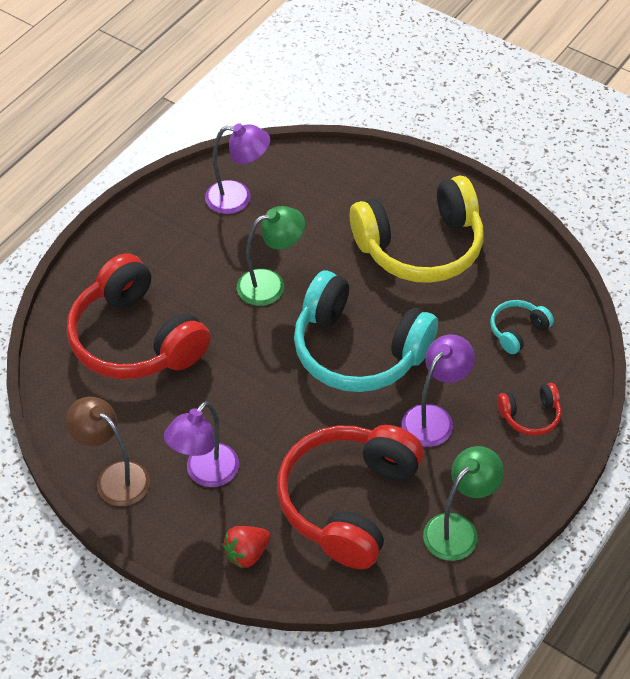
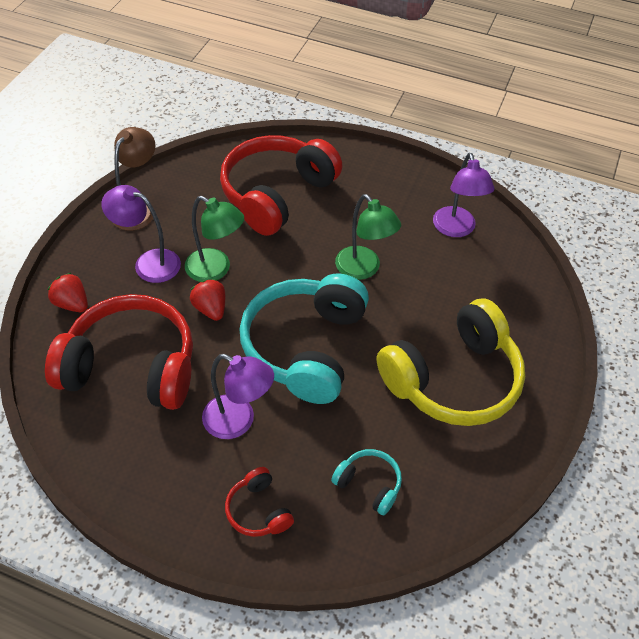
camera: 75 degrees right, 0 degrees up
(288, 423) = (210, 309): none -> red strawberry
(420, 246) = (453, 379): yellow headphones -> yellow headphones turned 90 degrees counterclockwise
(458, 529) = (110, 460): green lamp -> green lamp (216, 270)

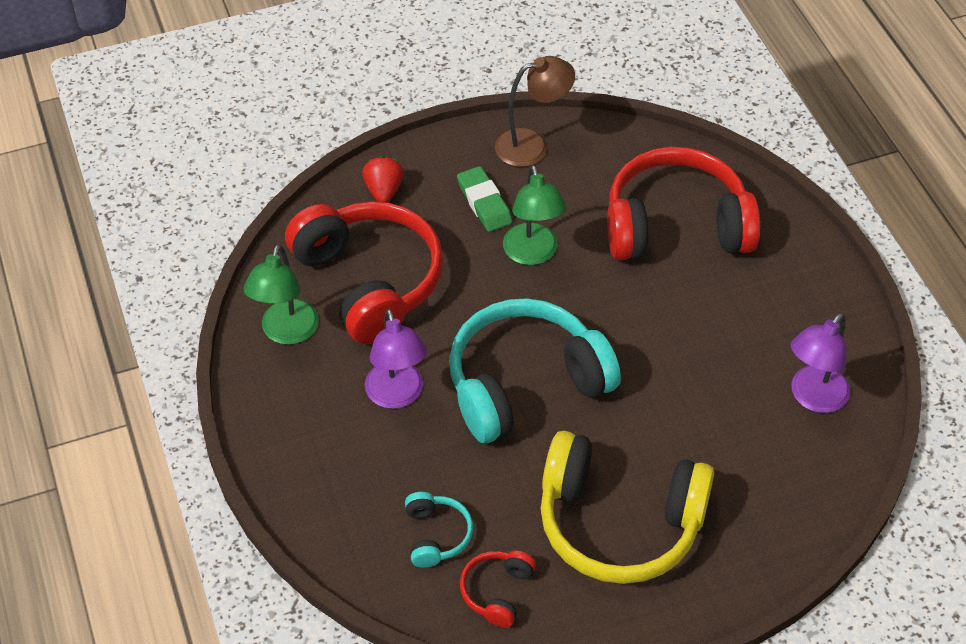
camera: 50 degrees right, 0 degrees up
(149, 263) = (484, 203): purple lamp -> green eraser
(210, 309) = (487, 285): red strawberry -> none
(258, 510) = (331, 474): red headphones -> red headphones (497, 592)
(363, 269) = (666, 360): green lamp -> green lamp (286, 332)

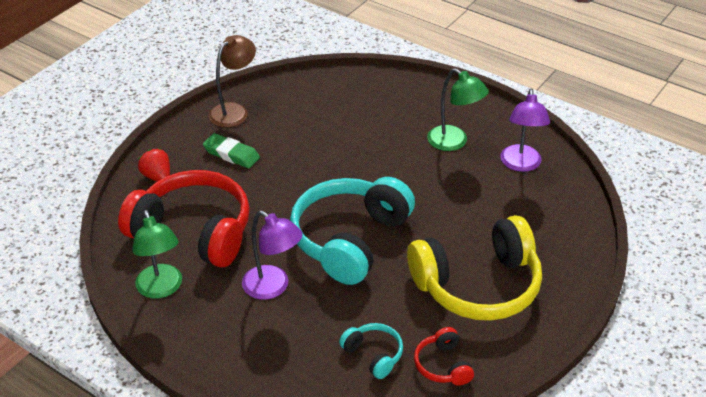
camera: 35 degrees left, 10 degrees down
(532, 254) = (288, 167): green lamp -> green lamp (454, 142)
(676, 226) = (361, 115): red headphones -> none

